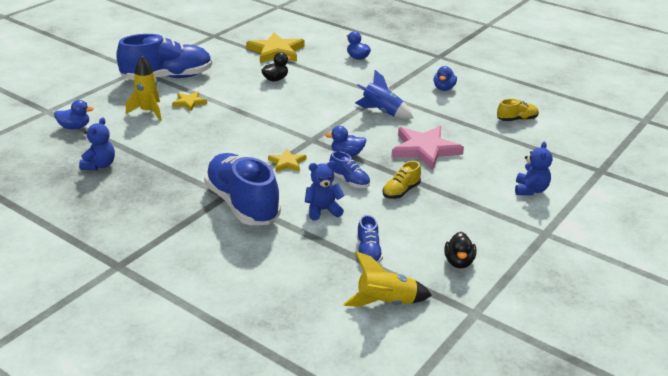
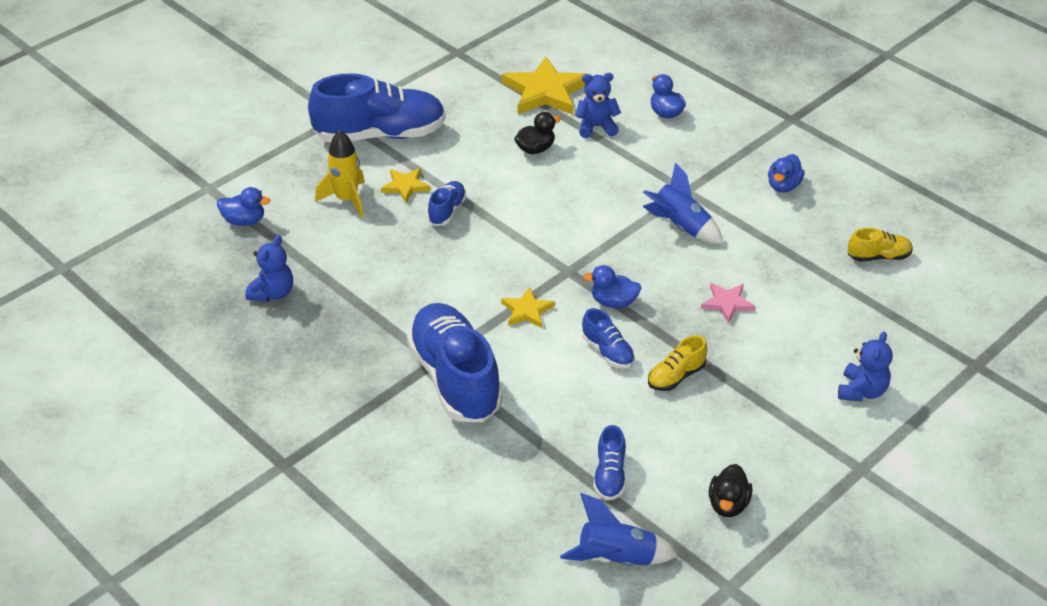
camera: 10 degrees right, 10 degrees up
(220, 113) = (447, 211): none -> blue shoe
(323, 210) = (561, 399): blue teddy bear -> blue teddy bear (596, 127)
(386, 302) = (616, 558): yellow rocket -> blue rocket
(425, 150) = (727, 303): pink star -> pink star, size x0.52

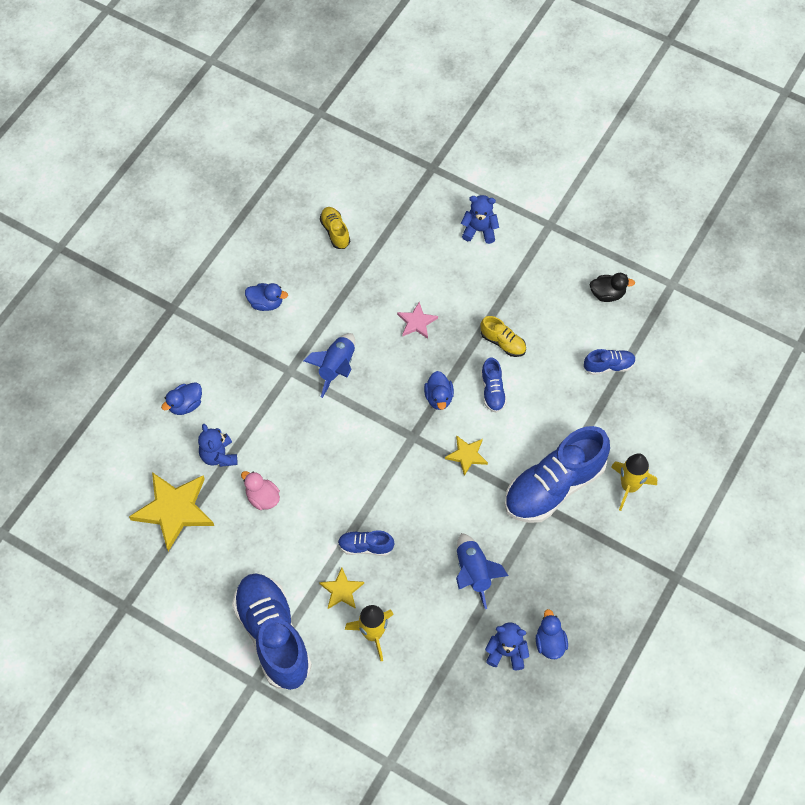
camera: 105 degrees left, 20 degrees up
(244, 221) = (425, 712): blue duck -> blue duck (550, 643)
(425, 451) = (629, 486): none -> yellow rocket
(535, 149) = (262, 498): black duck -> pink duck
(607, 351) = (492, 391): blue shoe -> blue shoe turned 135 degrees clockwise
(616, 558) = (674, 349): blue rocket -> blue rocket (473, 573)

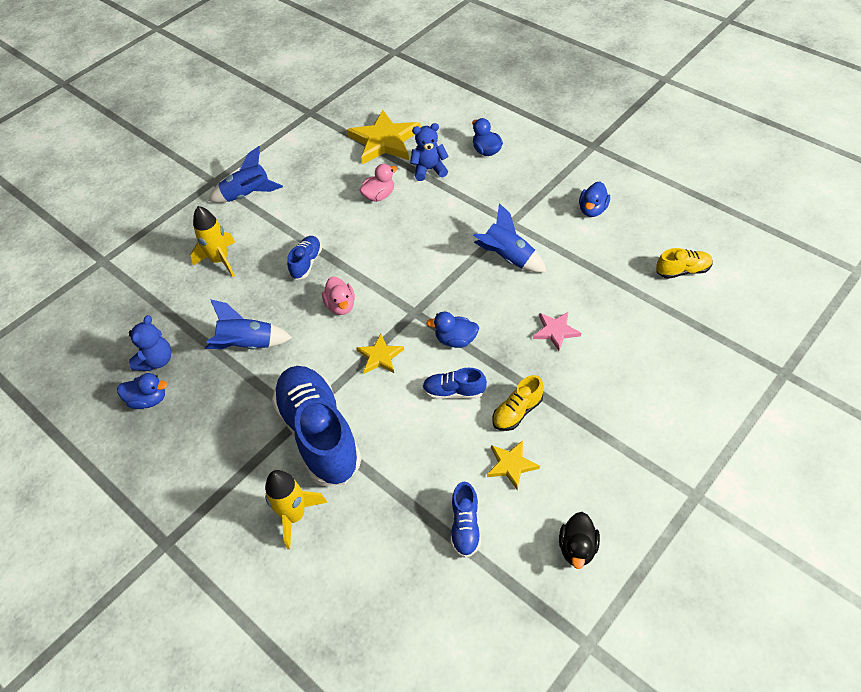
camera: 105 degrees right, 10 degrees down
(273, 636) = (247, 195): blue shoe -> blue rocket
(341, 590) = (270, 242): yellow star -> yellow star (511, 465)
(415, 501) = (341, 306): none -> pink duck
(479, 230) = (685, 411): blue teddy bear -> none

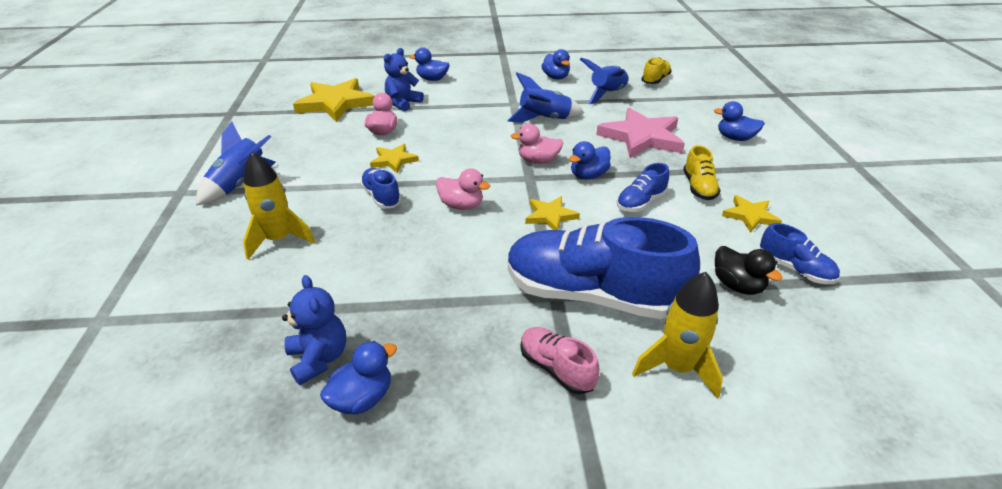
camera: 50 degrees left, 15 degrees down
(241, 461) = (556, 368): none -> pink shoe
(248, 345) = (413, 280): blue rocket -> blue rocket (607, 94)
(352, 232) = (393, 160): none -> yellow star
(442, 299) = (538, 161): none -> pink duck
(555, 331) = (642, 137): pink star -> pink star, size x1.92
(577, 548) = (866, 229): black duck -> black duck (737, 285)
(635, 389) = (735, 138): none -> blue duck

